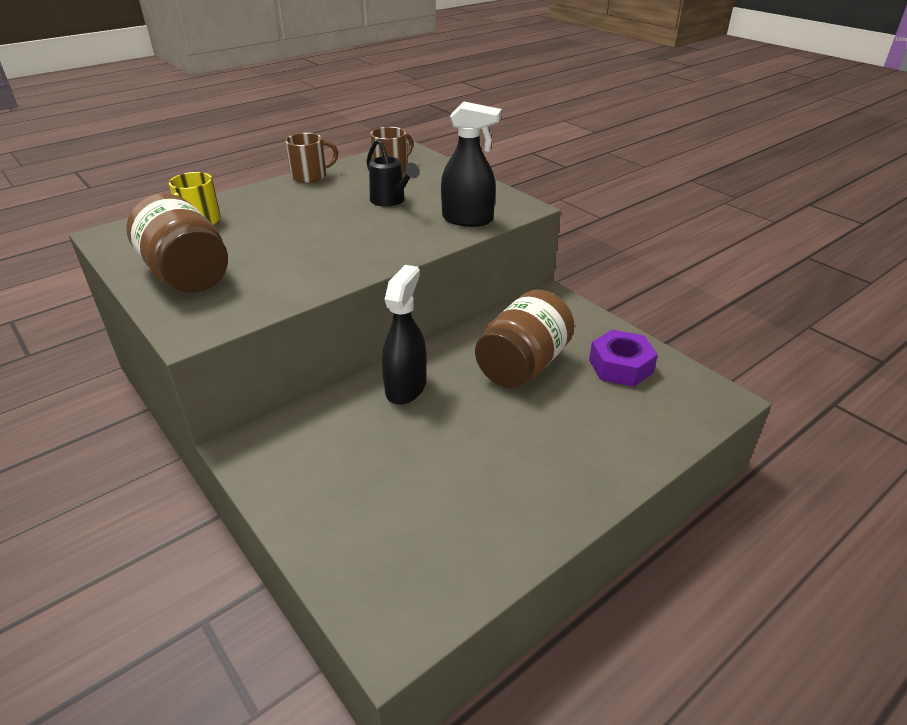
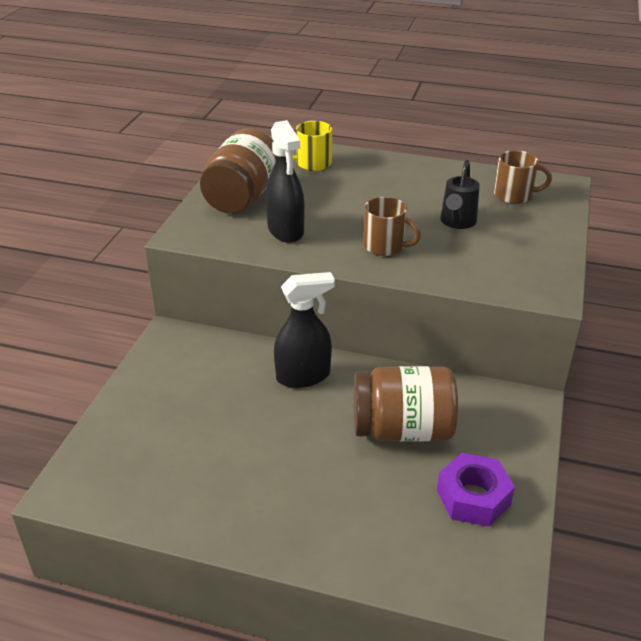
camera: 55 degrees right, 0 degrees up
(310, 176) = (443, 168): brown mug -> brown mug (385, 246)
(468, 219) = (482, 274): black spray bottle -> black spray bottle (286, 231)

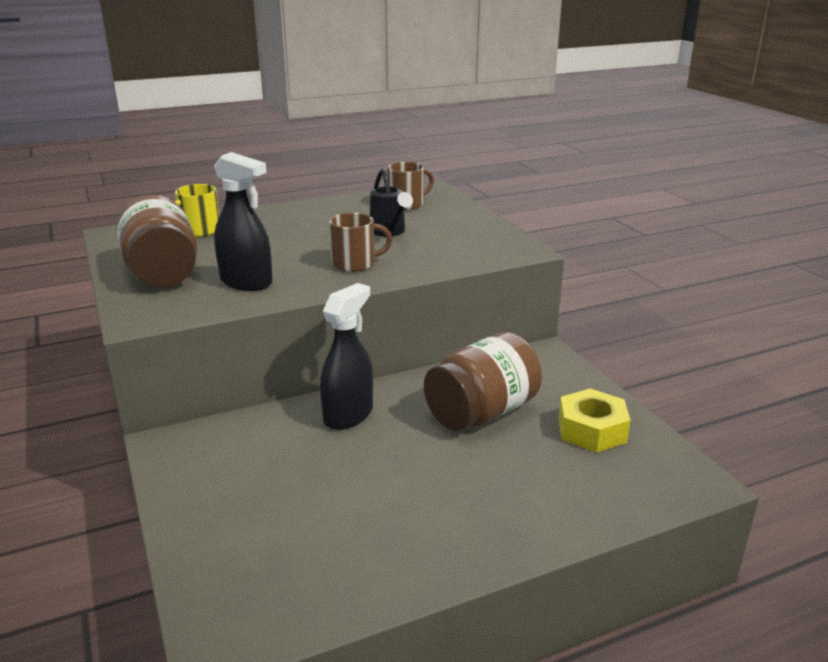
camera: 40 degrees left, 10 degrees down
(473, 497) = (591, 430): purple nut -> yellow nut

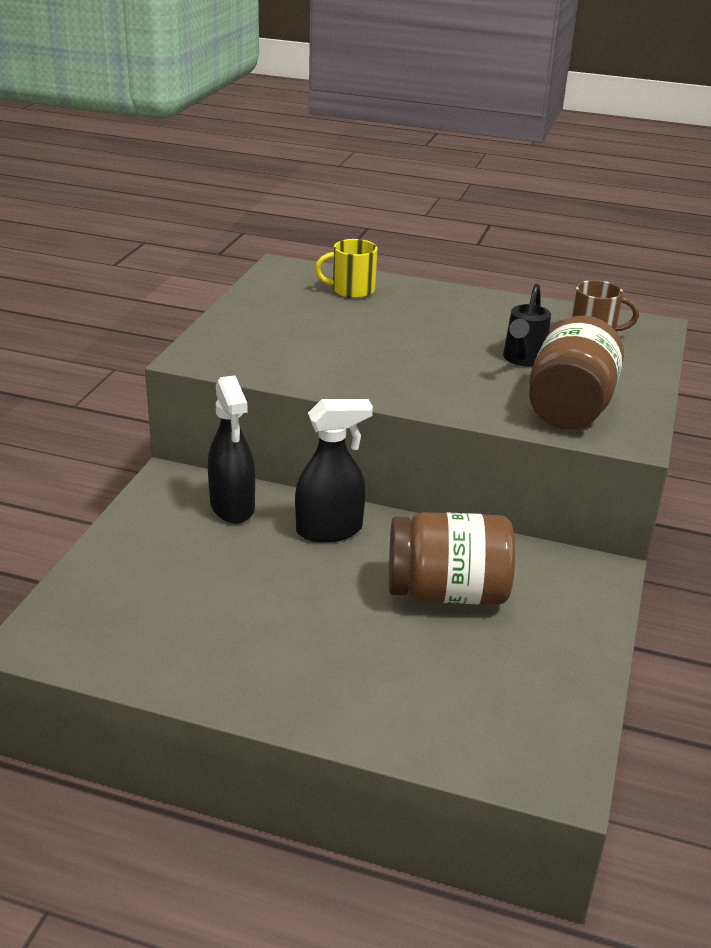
camera: 40 degrees right, 5 degrees up
(162, 273) = (265, 322): brown jar -> brown jar (570, 408)
(246, 282) = (316, 359): black spray bottle -> black spray bottle (232, 507)
(355, 264) = (435, 380): brown mug -> none
(591, 430) = (529, 669): yellow nut -> none

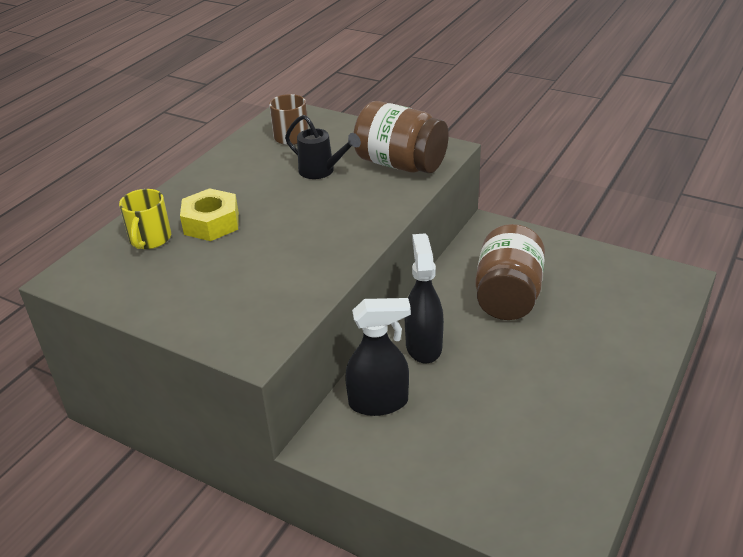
camera: 75 degrees left, 5 degrees up
(390, 314) = (211, 223): none -> yellow nut

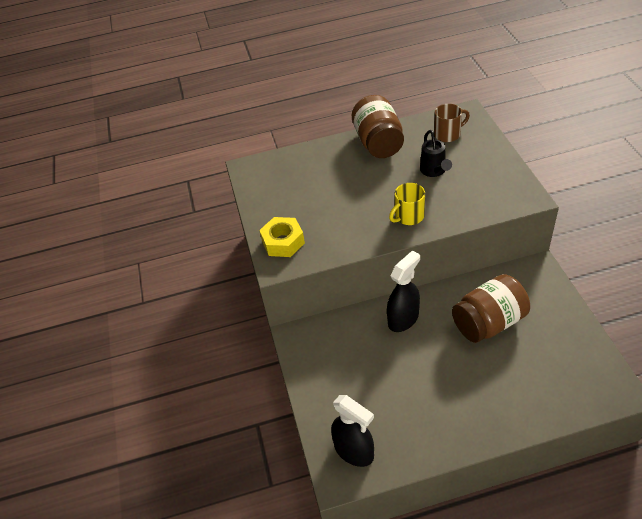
camera: 50 degrees right, 10 degrees up
(150, 239) = (302, 166): yellow mug -> yellow mug (408, 216)
(211, 223) = (340, 174): yellow nut -> yellow nut (283, 242)
(379, 402) = (344, 334): black spray bottle -> black spray bottle (354, 451)
(400, 164) = (485, 193): brown jar -> brown jar (378, 143)

